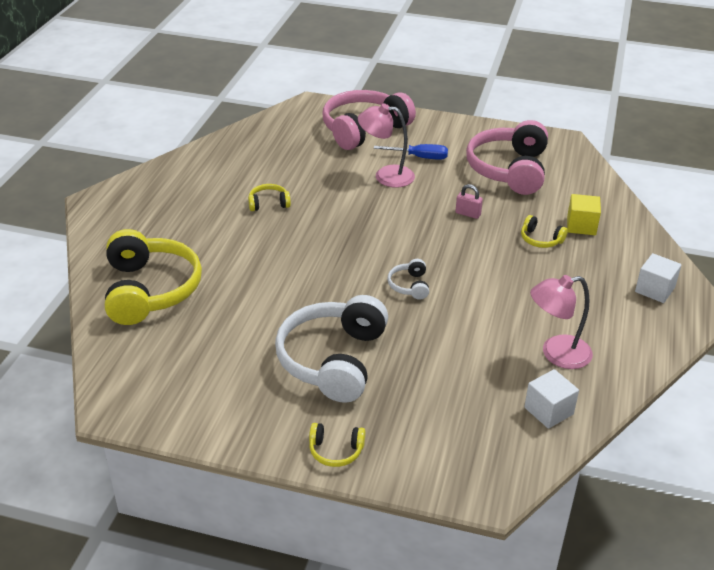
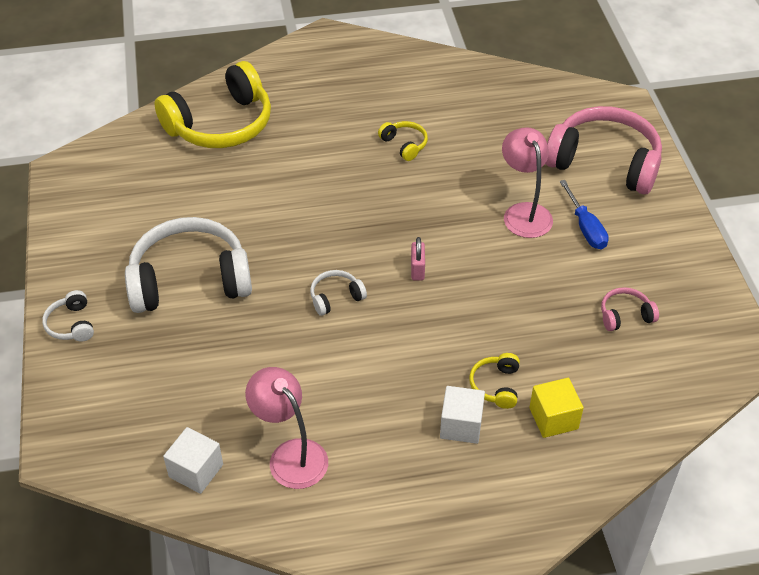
camera: 65 degrees right, 10 degrees up
(336, 451) = (71, 324): yellow headphones -> white headphones
(468, 214) = (501, 305): pink padlock -> pink padlock (417, 270)
(509, 170) = (625, 315): pink headphones -> pink headphones, size x0.43
(654, 290) = (467, 525): white cube -> white cube (461, 425)

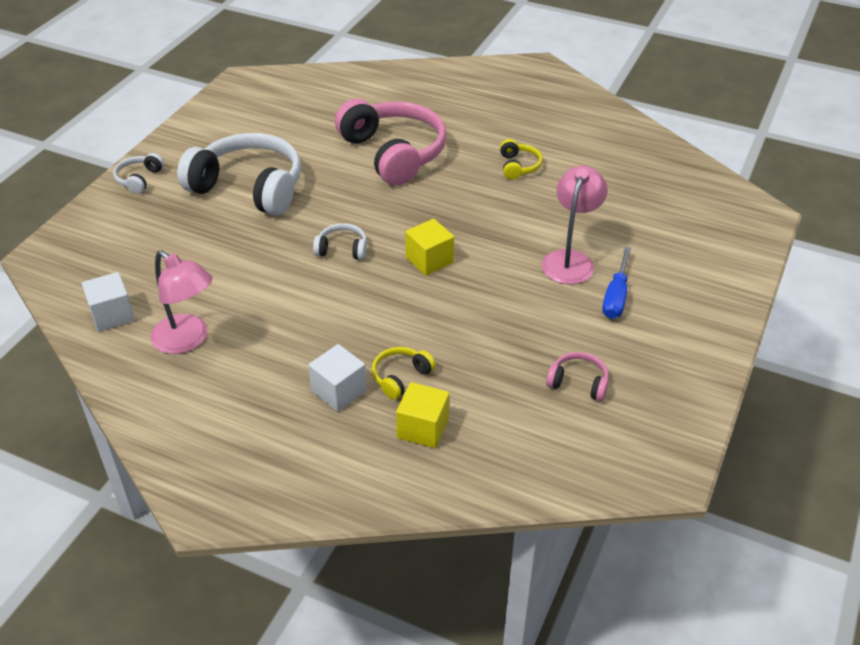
camera: 35 degrees right, 5 degrees down
(221, 124) = (386, 95): yellow headphones -> none
(290, 455) = (187, 340): pink lamp -> pink lamp turned 135 degrees clockwise
(417, 270) = (429, 260): pink padlock -> yellow cube
(604, 162) = (691, 254): pink headphones -> pink headphones (394, 153)

